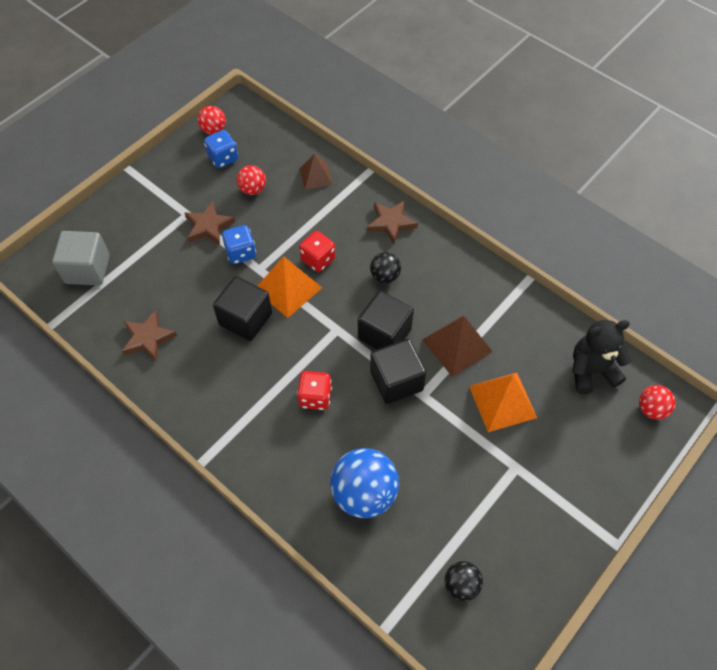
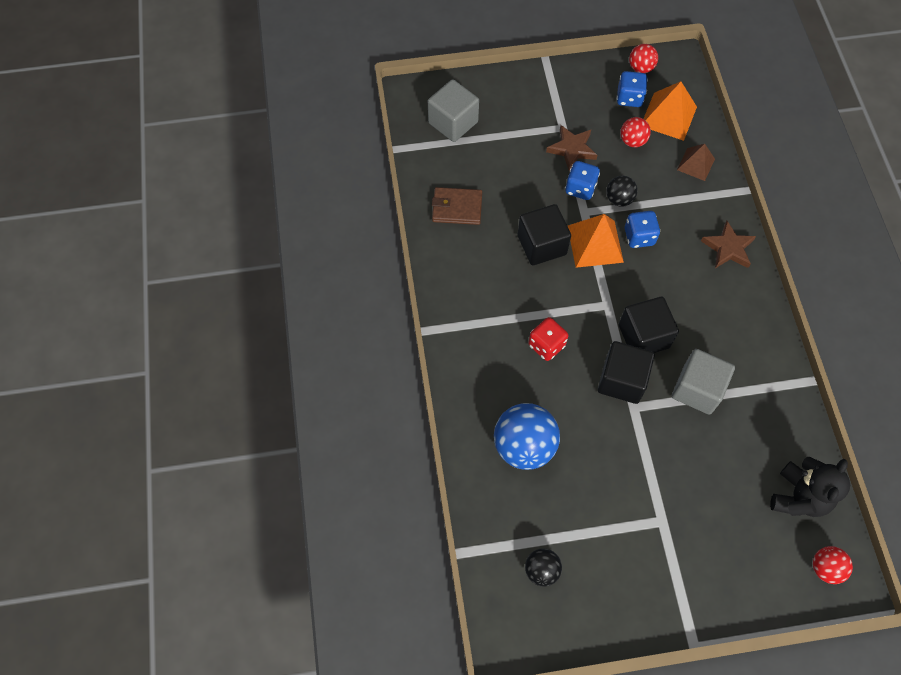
camera: 40 degrees right, 5 degrees up
(148, 338) = (457, 208): brown star -> brown wallet
(318, 259) = (639, 237): red dice -> blue dice
(385, 276) = (684, 289): black ball -> black ball (619, 199)
(457, 345) = (697, 389): brown pyramid -> grey cube
(502, 401) = (697, 462): orange pyramid -> orange pyramid (668, 116)
(591, 371) = (798, 497): black teddy bear -> black teddy bear turned 90 degrees clockwise

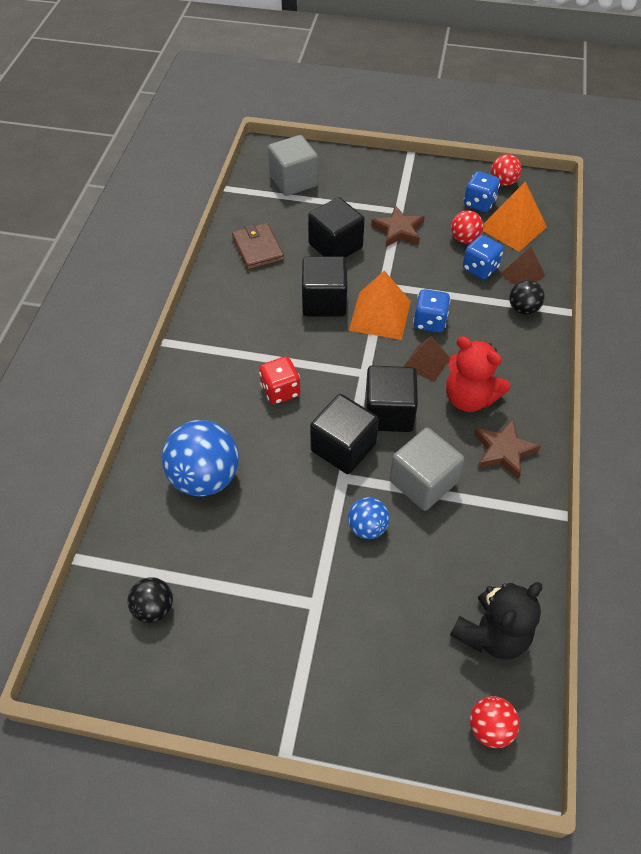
camera: 20 degrees right, 10 degrees down
(457, 208) = (257, 249): brown wallet -> brown wallet turned 45 degrees clockwise
(524, 183) = (335, 246): none -> black cube
(580, 188) = (389, 264): blue dice -> blue dice (480, 268)
(619, 199) = (425, 284): black ball -> black ball (523, 309)
(653, 278) = (426, 362): none -> brown pyramid
(672, 444) = (367, 527): none -> blue ball
(701, 300) = (469, 398): none -> red teddy bear
(728, 248) = (522, 358): brown star -> brown star (503, 451)

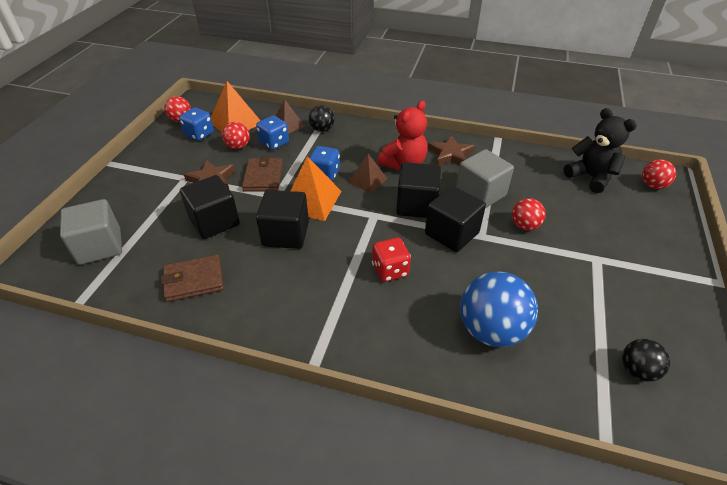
camera: 85 degrees left, 10 degrees down
(367, 527) = (524, 226): blue ball -> red ball
(412, 269) = (263, 177): none -> brown wallet

